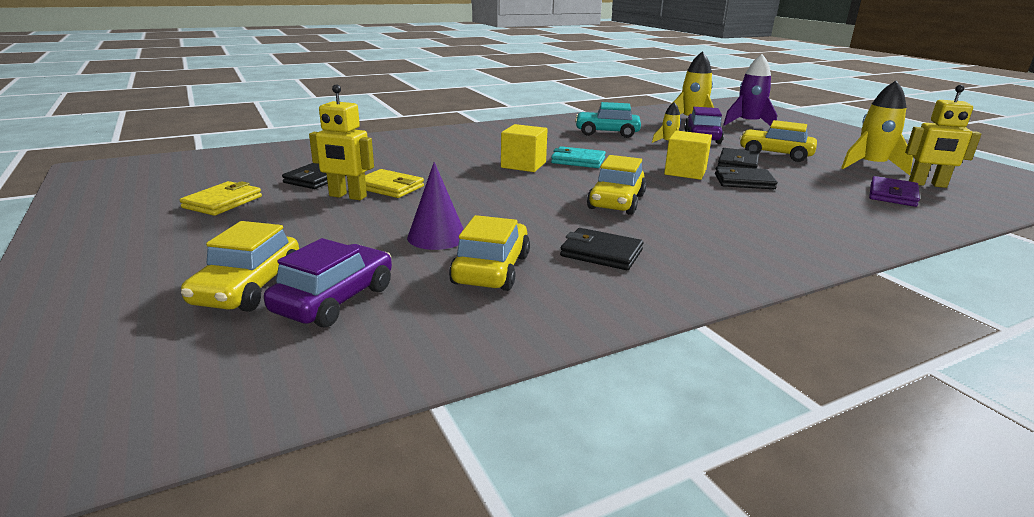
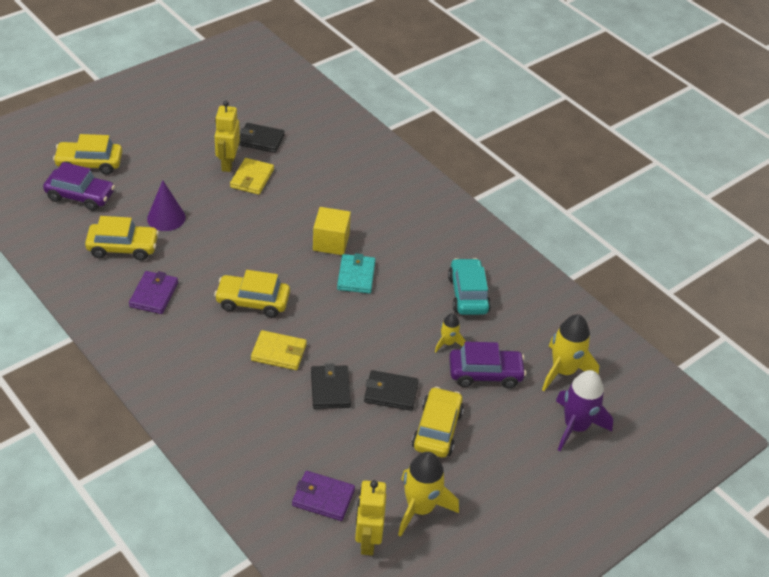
camera: 75 degrees right, 20 degrees up
(222, 202) = (203, 114): yellow wallet -> yellow wallet (279, 352)
(601, 253) = (154, 294): black wallet -> purple wallet
(685, 172) = (346, 349): yellow cube -> none

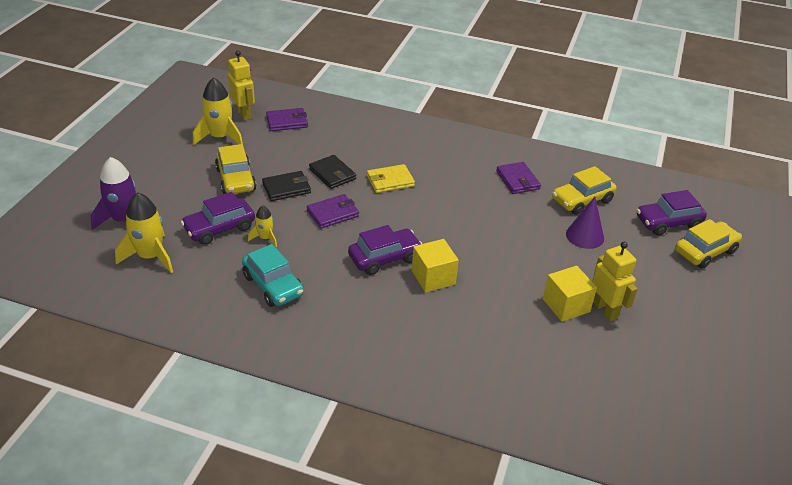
camera: 150 degrees right, 5 degrees down
(252, 178) = (566, 305): yellow wallet -> yellow cube
(253, 302) = (444, 204): yellow car -> none
(261, 140) = (610, 353): black wallet -> none
(356, 276) = (384, 258): turquoise wallet -> purple car
(366, 341) = (333, 213): none -> purple wallet

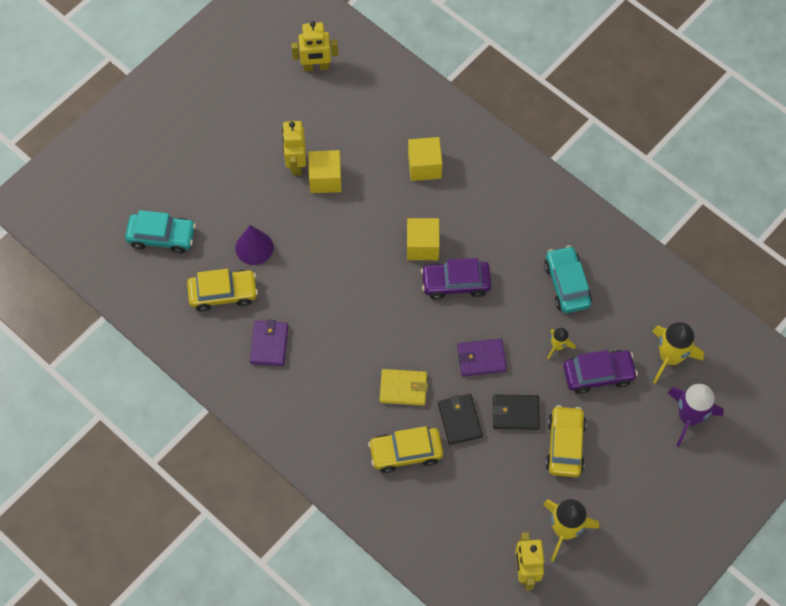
camera: 155 degrees left, 25 degrees up
(287, 122) = (478, 536): purple wallet -> none
(474, 346) = (424, 166): none -> yellow cube
(666, 413) = (316, 67): none -> yellow robot
(668, 222) = (162, 237): purple car -> turquoise car
(705, 251) = (157, 192): yellow car -> yellow car (406, 452)

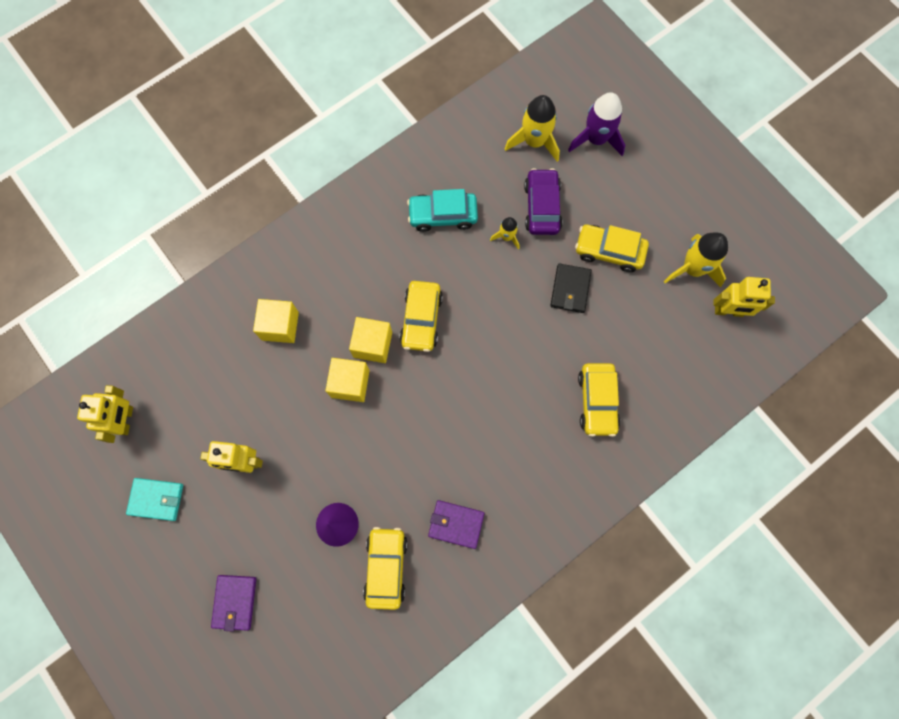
camera: 80 degrees left, 10 degrees up
(162, 237) = (300, 631): turquoise car -> none
(253, 105) = (156, 499): none -> turquoise wallet
(325, 179) = (270, 432): yellow cube -> yellow cube (350, 383)
(403, 388) = (528, 392): yellow wallet -> none
(455, 283) = (421, 319): purple car -> yellow car
(459, 420) = (570, 343): black wallet -> none
(481, 358) = (508, 310): purple wallet -> purple wallet (235, 602)

